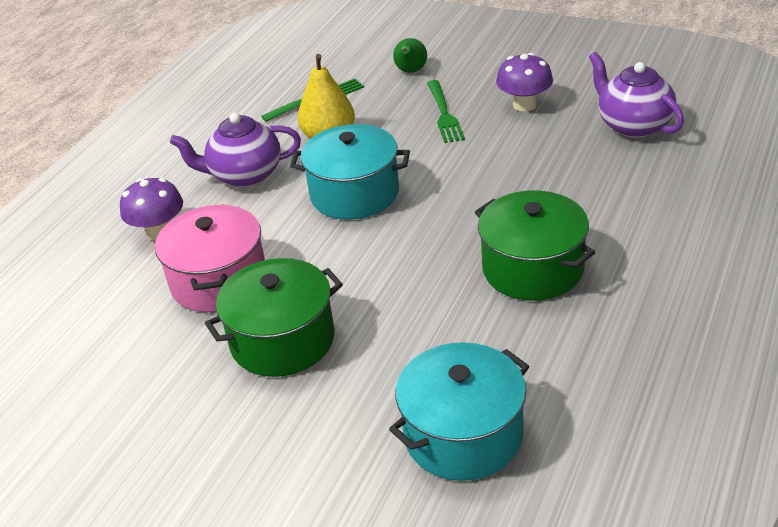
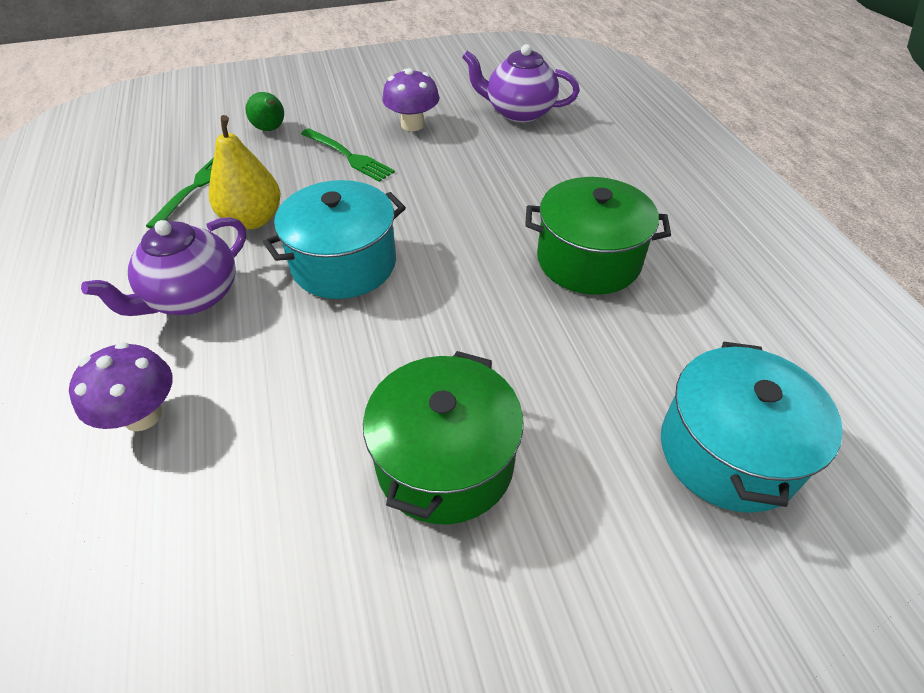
camera: 45 degrees left, 10 degrees up
(219, 281) = (291, 434): pink pot -> none

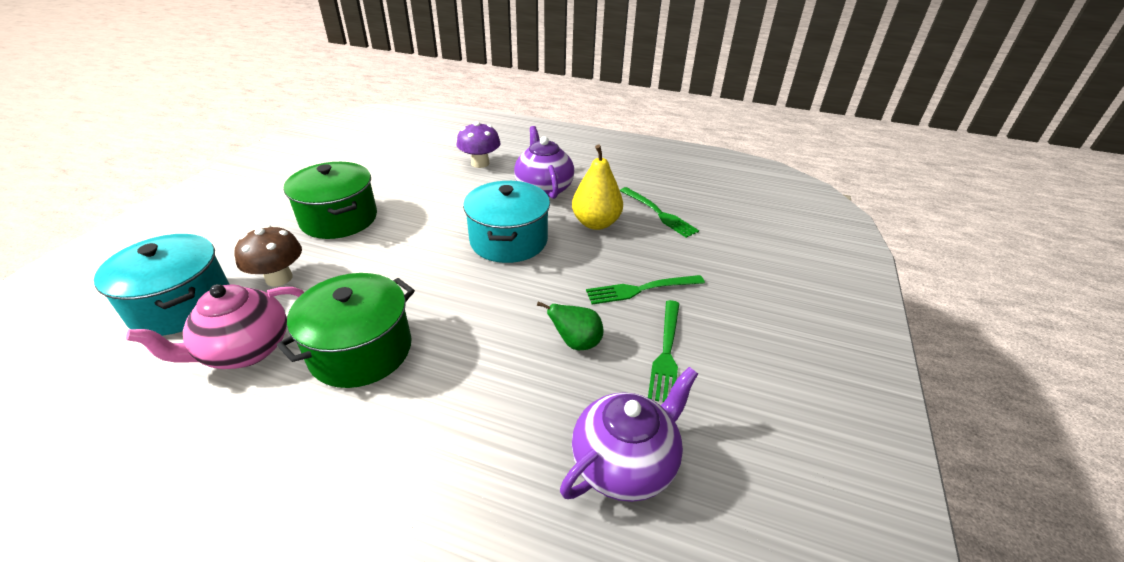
camera: 125 degrees right, 10 degrees down
(271, 129) = (723, 265): green pear -> green pear (576, 343)
(412, 125) = (666, 352): purple mushroom -> green fork
(598, 403) = (279, 278): none -> brown mushroom
(682, 330) = (245, 350): none -> pink teapot

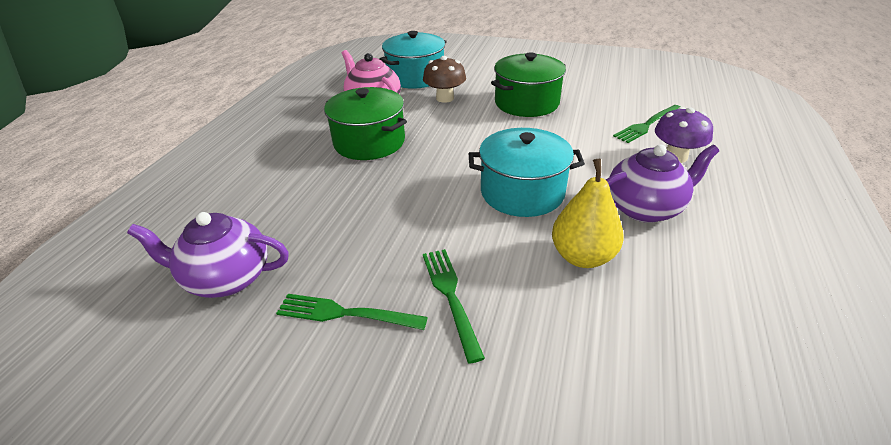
camera: 90 degrees right, 0 degrees up
(576, 343) = (366, 246): green pear -> none
(625, 463) = (227, 278): purple teapot -> purple teapot turned 135 degrees clockwise
(659, 213) = (639, 325): green fork -> green fork (647, 125)

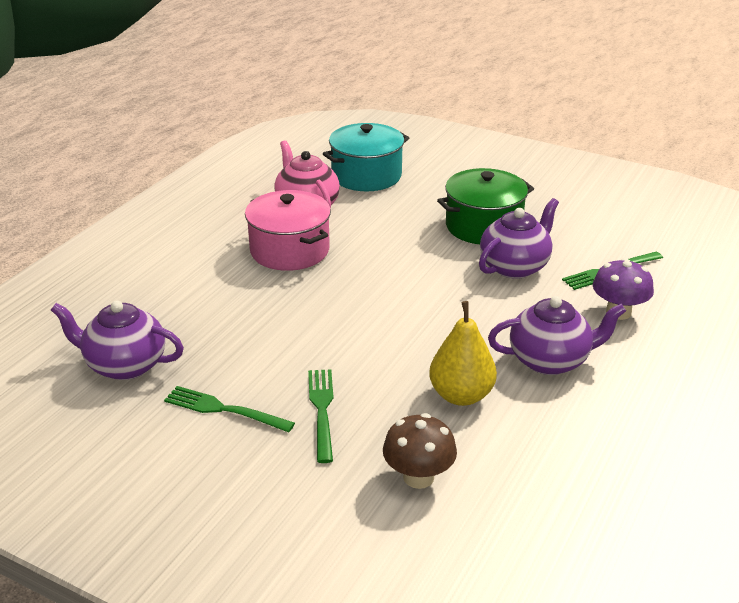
camera: 10 degrees right, 5 degrees down
(369, 142) = (289, 250): green pot -> pink pot
(445, 98) = (391, 208): brown mushroom -> brown mushroom (418, 477)
(522, 192) = (431, 326): turquoise pot -> none
(569, 131) = (515, 267): none -> purple teapot

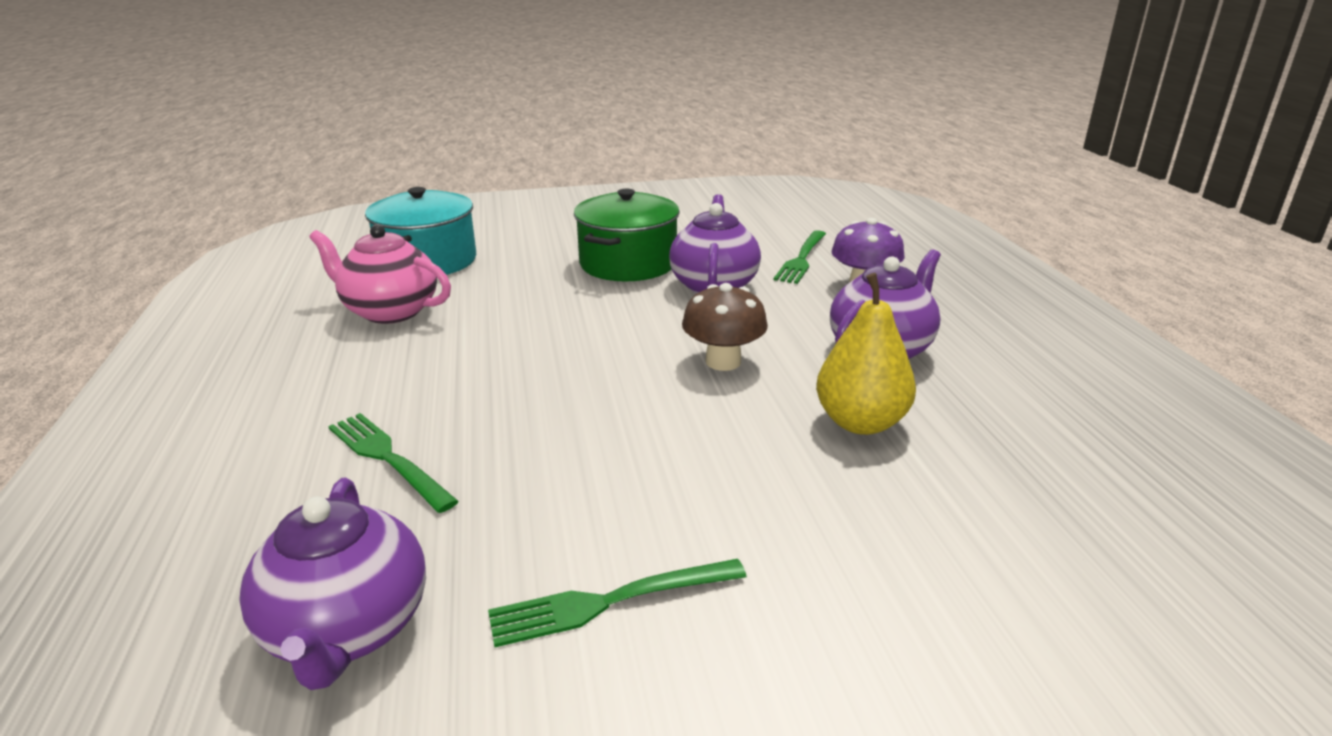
camera: 40 degrees left, 5 degrees down
(124, 365) = (347, 630): purple teapot -> purple teapot turned 75 degrees counterclockwise
(289, 250) = (430, 363): pink pot -> none
(322, 410) = (742, 524): green fork -> green fork (388, 458)
(418, 477) = (968, 536): brown mushroom -> brown mushroom (723, 361)

